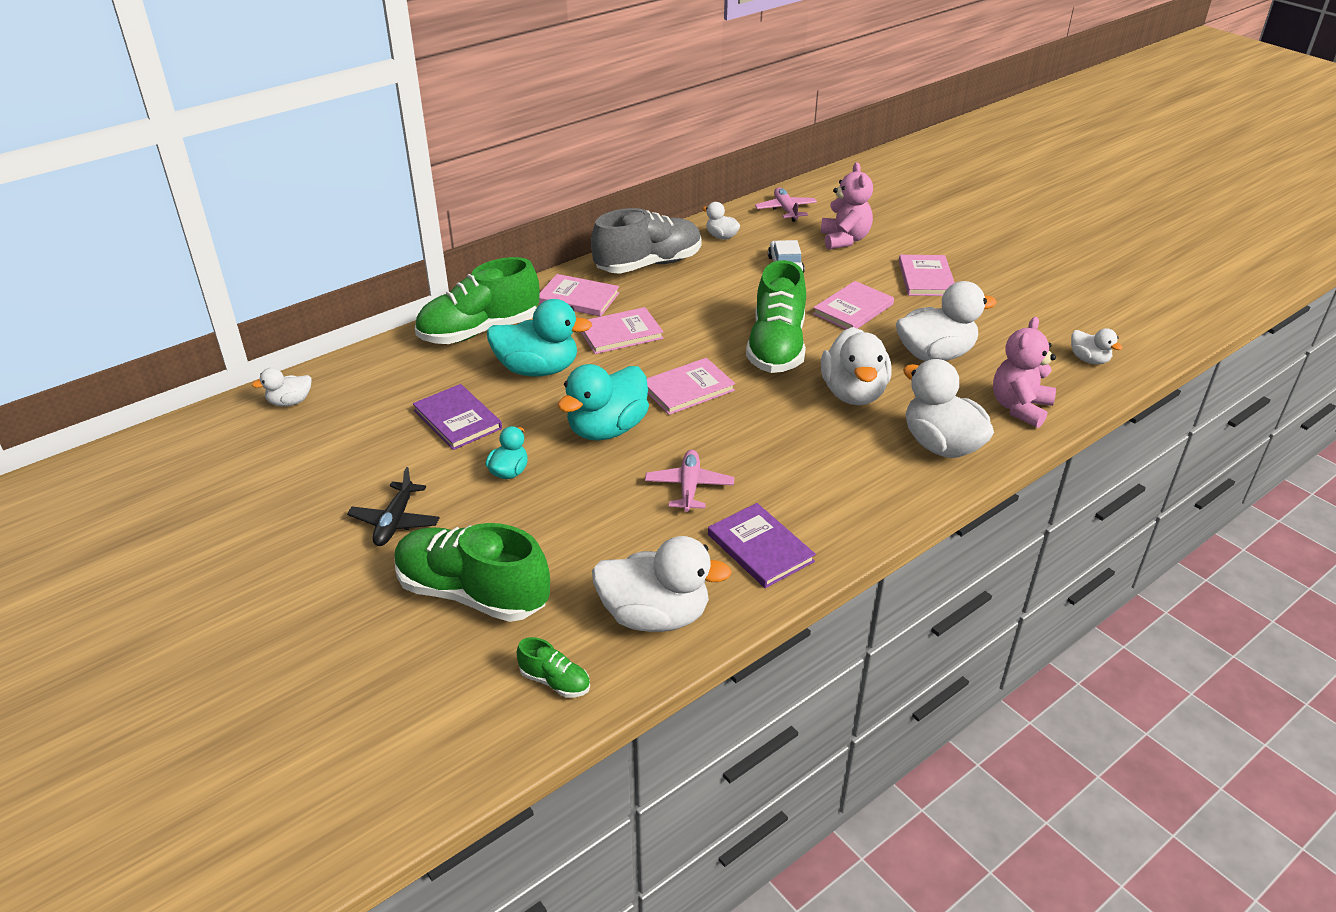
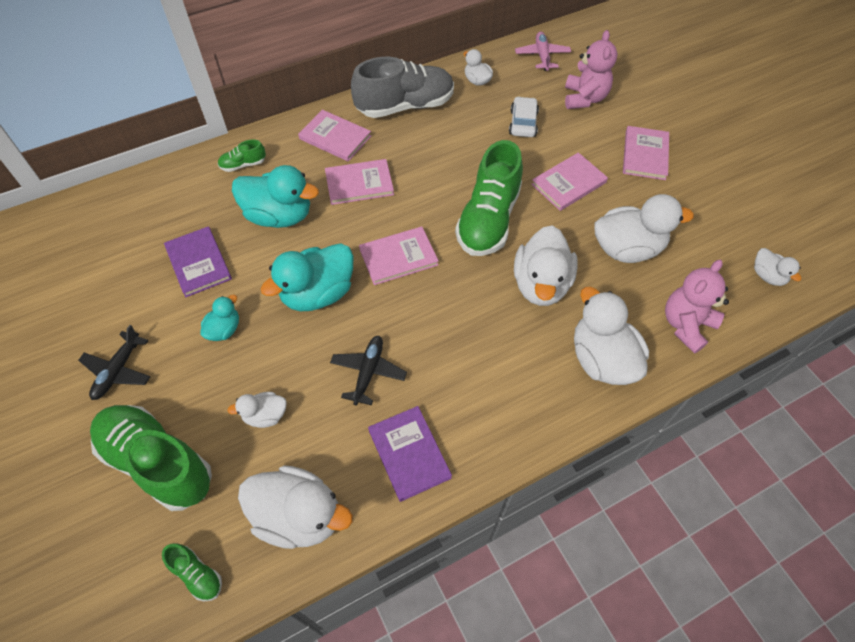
camera: 10 degrees right, 20 degrees up
(290, 402) = (71, 223): white duck -> white duck (265, 416)
(479, 331) = (243, 165): green shoe -> green shoe, size x0.44
(689, 487) = (368, 372): pink plane -> black plane

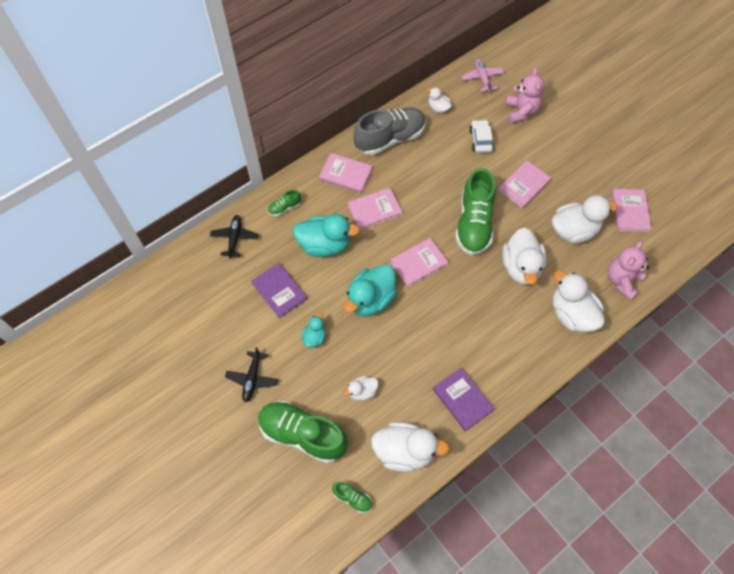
camera: 10 degrees left, 5 degrees up
(368, 372) = (421, 350): black plane -> black plane (235, 238)
(645, 155) = (573, 153): pink book -> pink book (630, 211)
(767, 276) = (670, 235): white duck -> none

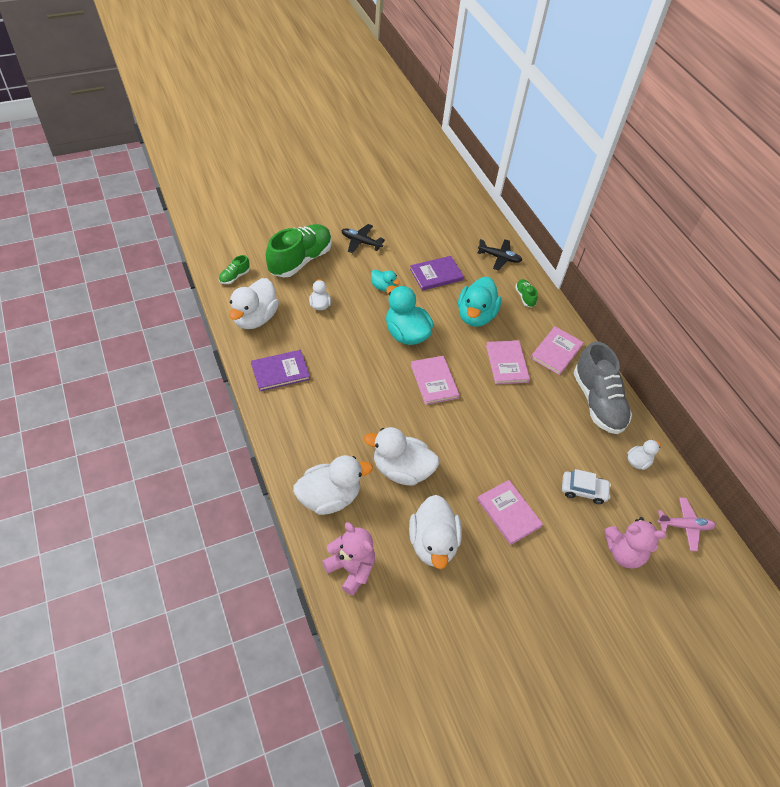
camera: 100 degrees right, 10 degrees down
(474, 224) = (468, 444): green shoe -> none
(630, 211) = (443, 623): pink book -> none

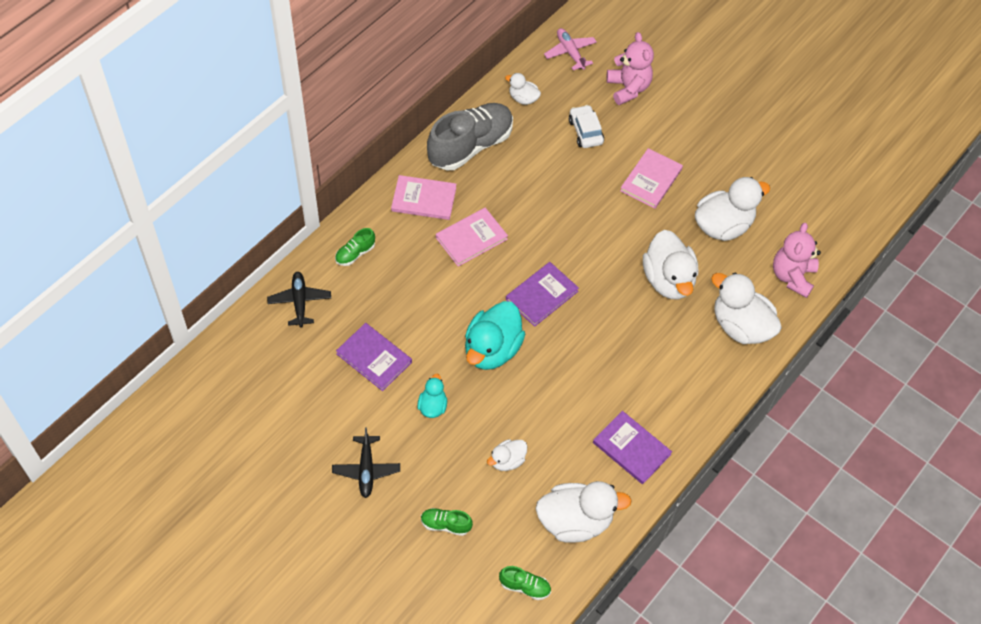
camera: 115 degrees left, 5 degrees up
(300, 260) = (445, 524): green shoe -> green shoe, size x0.44
(434, 381) = (542, 295): pink book -> purple book
(475, 316) = (418, 292): turquoise duck -> none

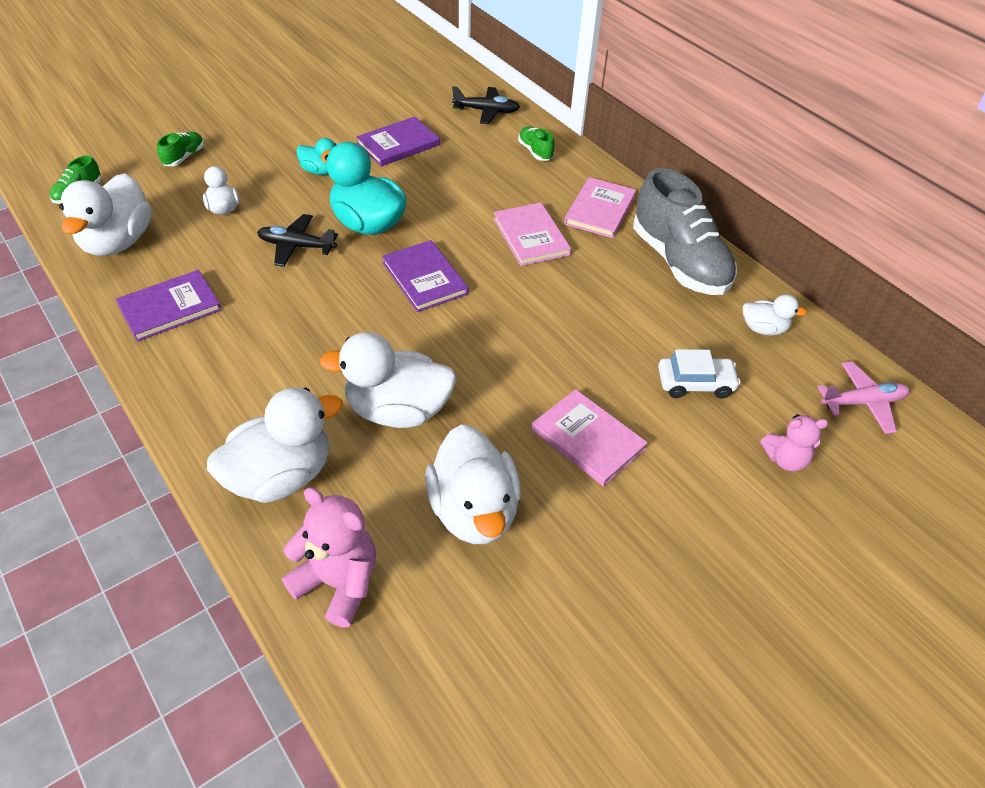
camera: 105 degrees right, 10 degrees down
(366, 470) = (276, 122): black plane -> black plane (296, 246)
(523, 98) = (763, 329): white duck -> white duck turned 60 degrees clockwise
(628, 88) = (785, 459): pink teddy bear -> pink teddy bear, size x0.63

